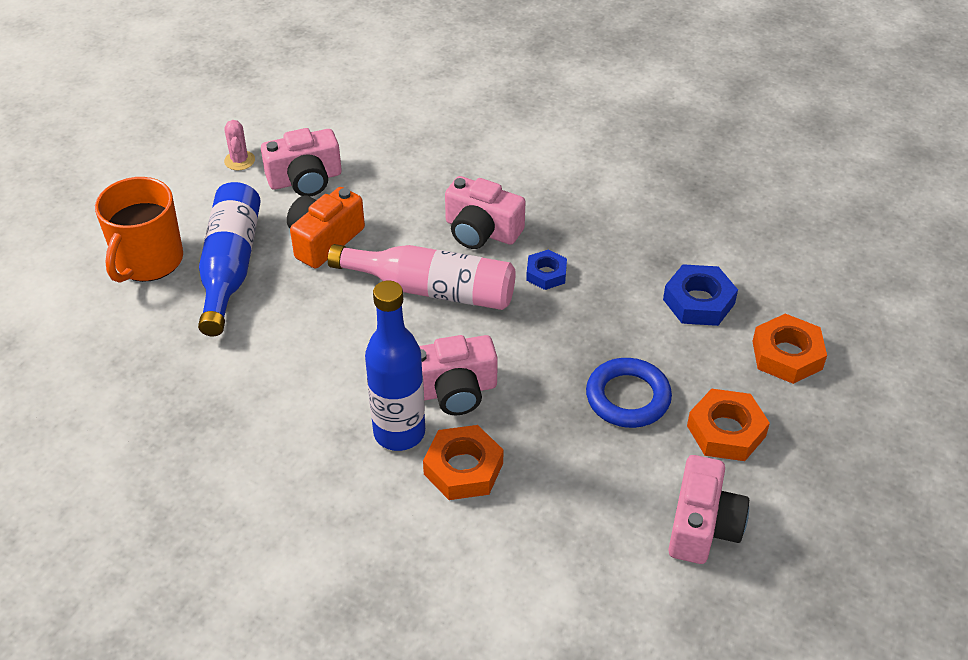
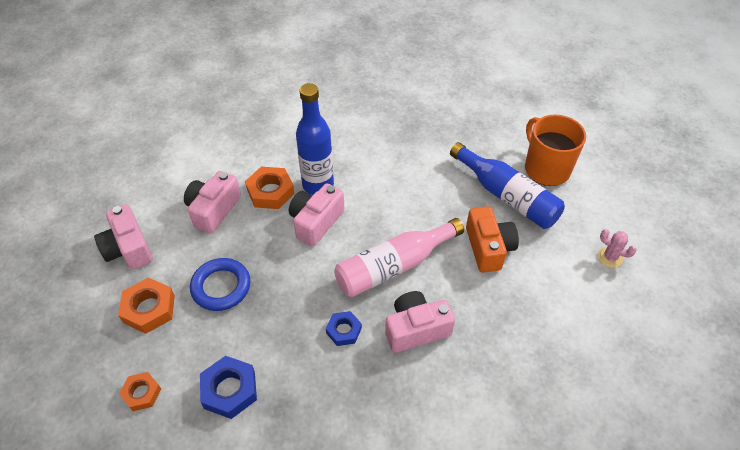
camera: 135 degrees right, 5 degrees up
(305, 179) = (558, 277): pink camera -> pink camera (213, 210)
(787, 355) = (141, 393): orange nut -> orange nut, size x0.64

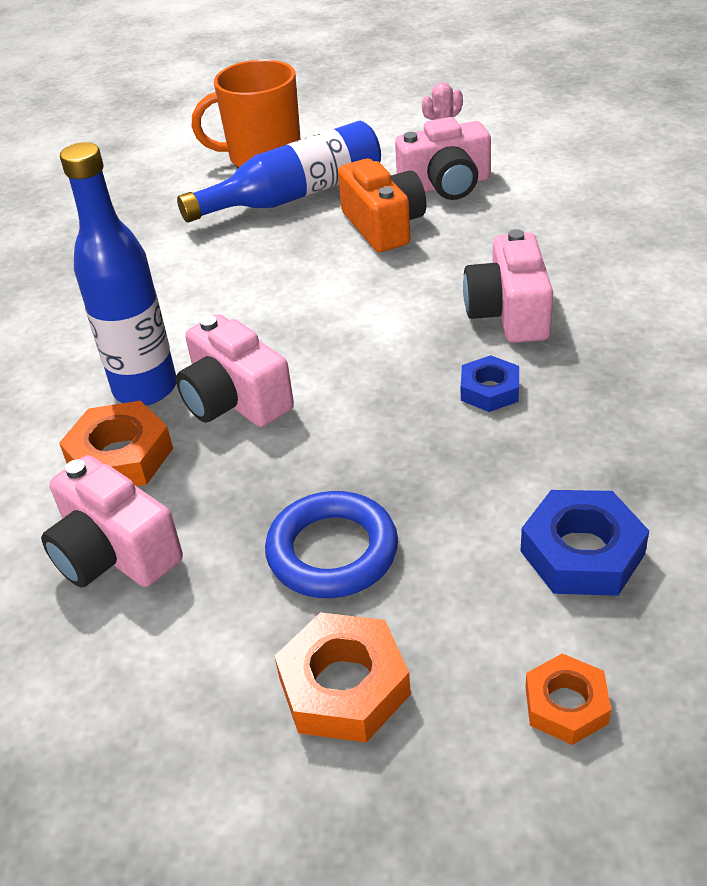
camera: 70 degrees left, 10 degrees down
(128, 248) = (142, 728): pink camera -> pink camera (446, 185)
(394, 266) = (378, 320): pink bottle -> none
(488, 248) = (383, 226): orange camera -> orange camera turned 60 degrees clockwise

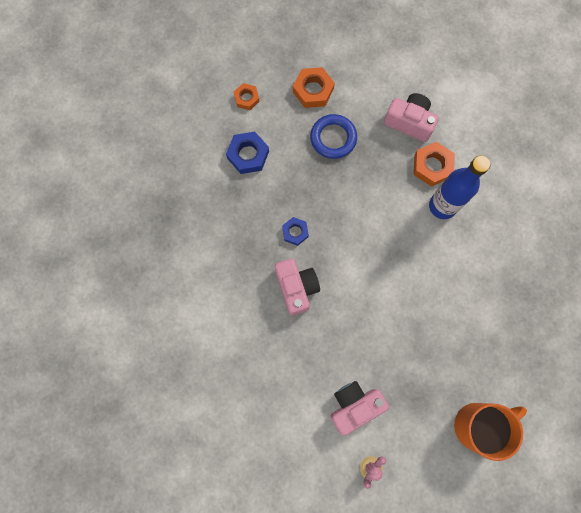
camera: 160 degrees right, 35 degrees up
(235, 400) = (400, 206): pink camera -> none
(294, 196) = (439, 380): blue bottle -> none
(383, 226) = (378, 355): orange camera -> none

